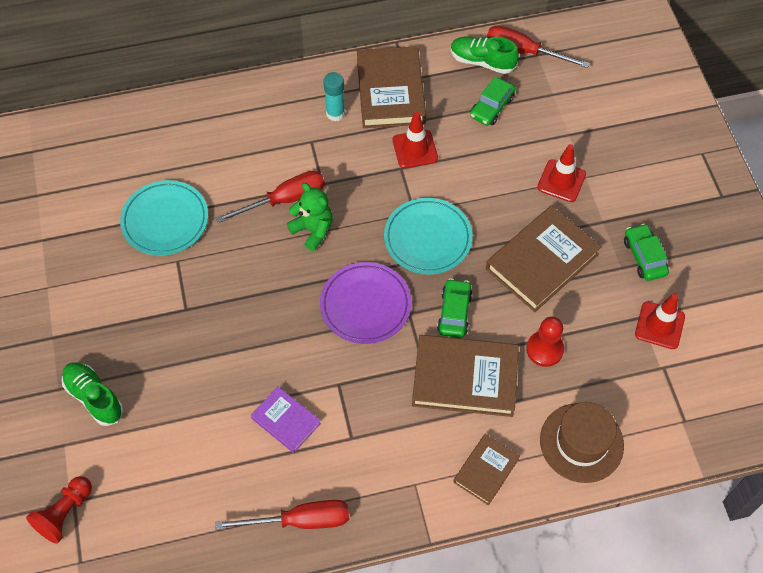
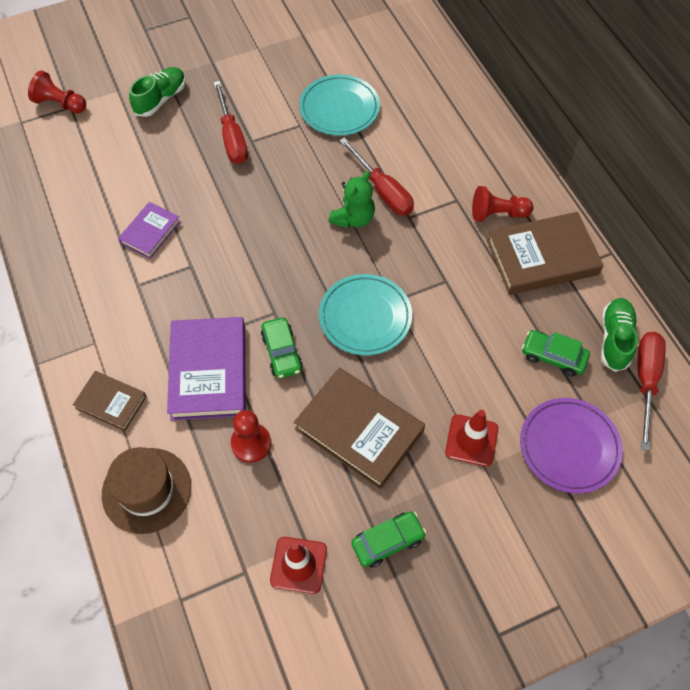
camera: 80 degrees right, 0 degrees up
(300, 520) = (57, 259): red screwdriver -> red screwdriver (232, 138)
(335, 113) = (497, 214): turquoise glue stick -> red pawn
(365, 305) = (278, 274): purple plate -> purple plate (569, 447)
(415, 149) = (473, 290): red traffic cone -> none
(454, 312) = (282, 352): green car -> green car turned 75 degrees clockwise
(465, 378) = (208, 371): brown book -> purple book

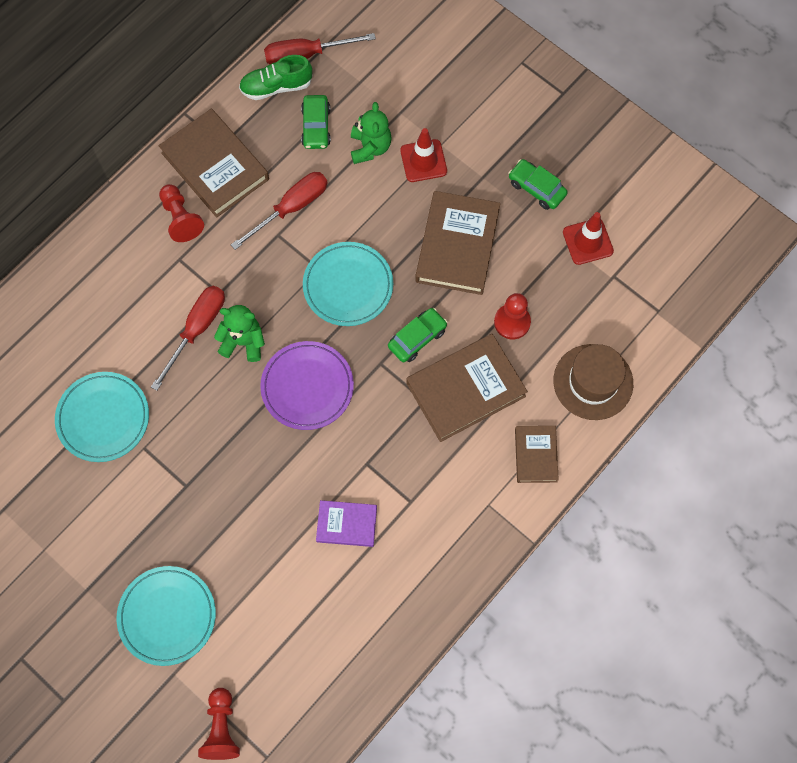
camera: 115 degrees left, 10 degrees up
(161, 99) = (167, 616): green shoe -> turquoise plate
(208, 371) = (465, 389): purple book -> brown book
(232, 138) = (190, 508): red screwdriver -> red screwdriver (291, 208)
(508, 396) = (370, 147): none -> green teddy bear
(569, 447) = (393, 91): purple plate -> purple plate (307, 387)

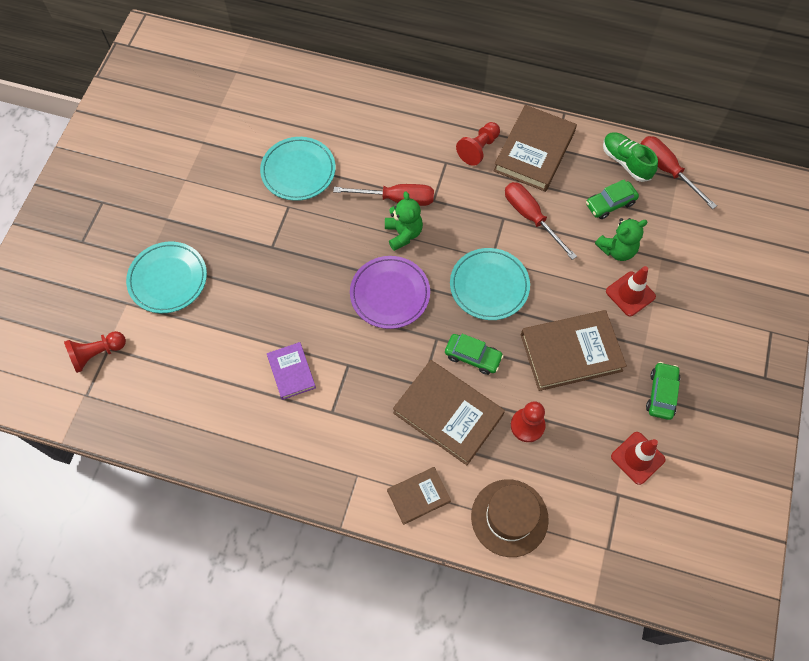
camera: 65 degrees right, 5 degrees down
(291, 208) = (531, 217): red screwdriver -> red screwdriver turned 150 degrees counterclockwise

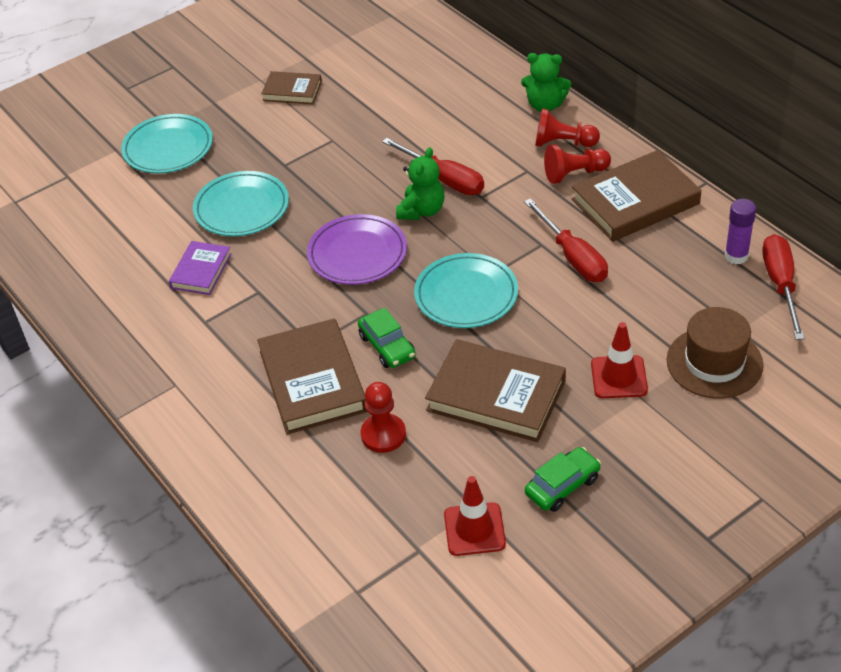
camera: 40 degrees right, 20 degrees down
(97, 354) = (54, 176): red pawn -> red pawn (563, 143)
(298, 171) = (370, 116): turquoise plate -> turquoise plate (242, 208)
(418, 496) = (214, 434): brown book -> brown book (292, 91)
(509, 517) = (283, 503): brown hat -> brown hat (714, 362)
(531, 217) = (573, 257): red screwdriver -> red screwdriver turned 150 degrees clockwise
(610, 204) = (678, 285): green car -> none
(617, 250) = (644, 330): green teddy bear -> green teddy bear (545, 105)
(626, 162) = (736, 256): green shoe -> purple glue stick

